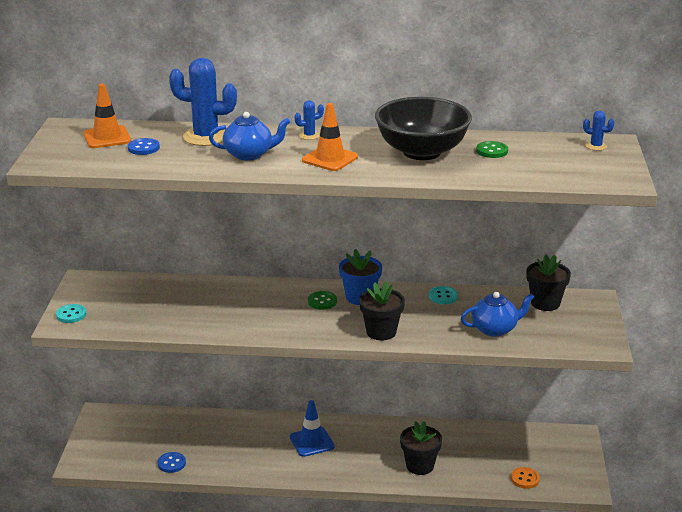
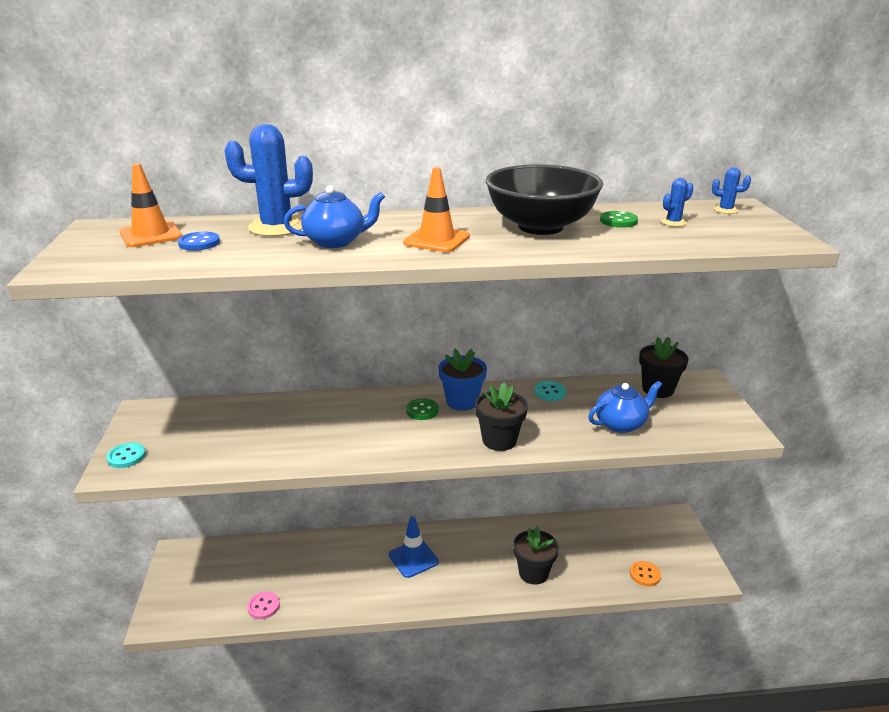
camera: 10 degrees left, 0 degrees up
(171, 463) = (263, 606): blue button -> pink button
(309, 135) = (401, 219): blue cactus -> blue cactus (673, 222)

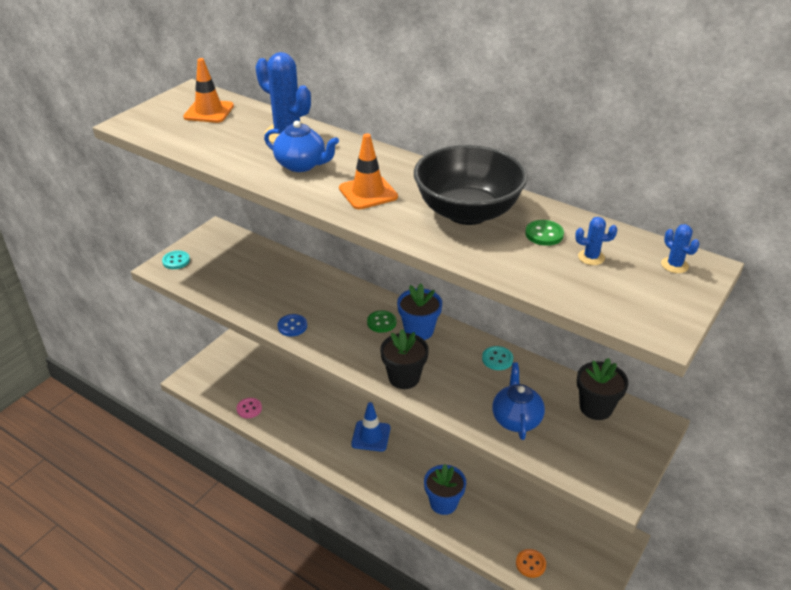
camera: 40 degrees right, 10 degrees up
(199, 243) = (223, 131): blue button -> blue button (292, 326)
(533, 573) = (443, 503): black flower pot -> blue flower pot
(621, 424) = (516, 419): blue teapot -> blue teapot turned 105 degrees counterclockwise

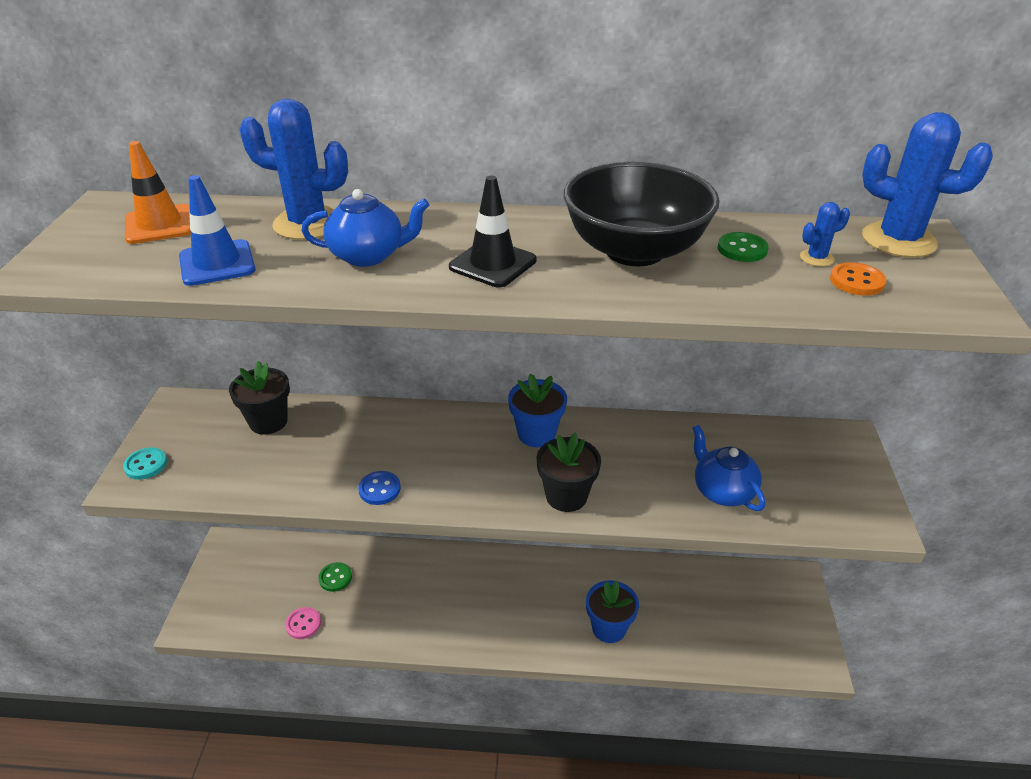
camera: 30 degrees left, 0 degrees up
(368, 193) = (493, 264): orange traffic cone -> black traffic cone
(371, 436) = (476, 589): blue traffic cone -> blue traffic cone (217, 263)
(381, 322) = (486, 441): green button -> green button (335, 578)
(497, 359) = (646, 433): turquoise button -> none
(530, 564) = (740, 650): orange button -> orange button (857, 281)
(596, 408) = (784, 444): black flower pot -> black flower pot (268, 422)
(674, 265) = (898, 240): blue cactus -> blue cactus, size x2.20

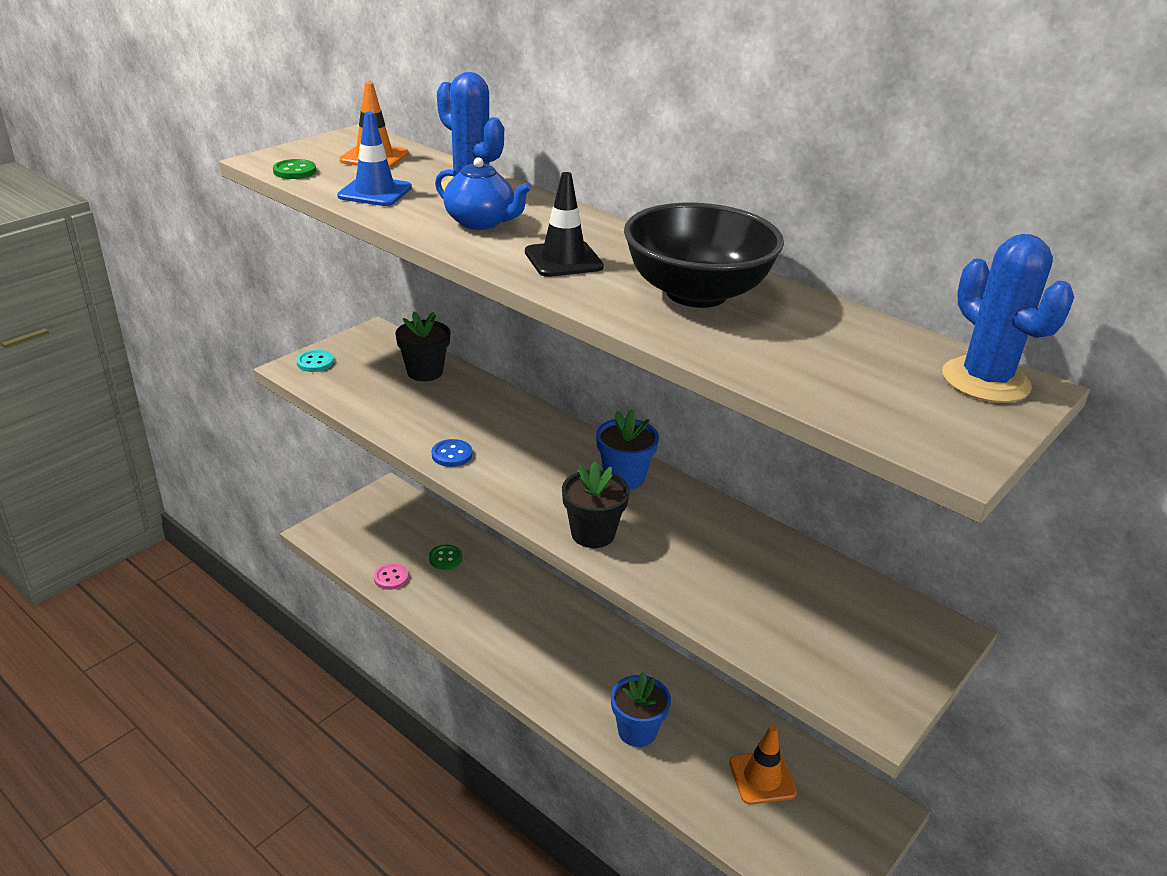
camera: 35 degrees right, 5 degrees down
(714, 607) = (762, 778): none -> orange traffic cone
(722, 491) = (743, 603): blue teapot -> none
(742, 249) = (800, 327): green button -> green button (295, 171)
(816, 258) = (864, 360): blue cactus -> none
(857, 281) = (871, 390): orange button -> none

